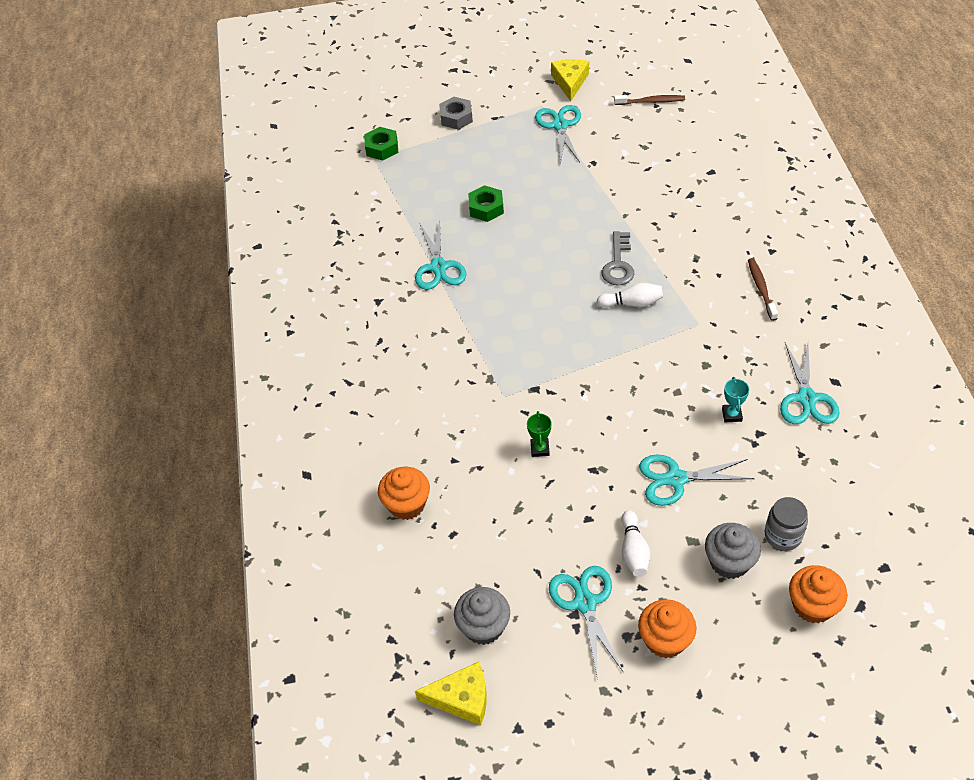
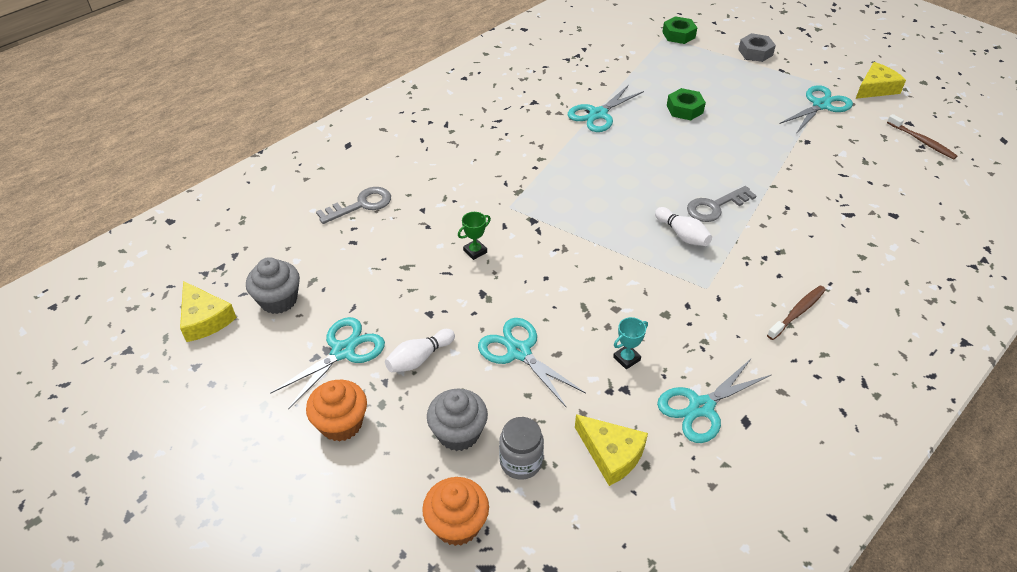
camera: 50 degrees right, 5 degrees down
(407, 504) = (361, 205): orange cupcake -> grey key
(812, 476) = (611, 454): none -> yellow cheese

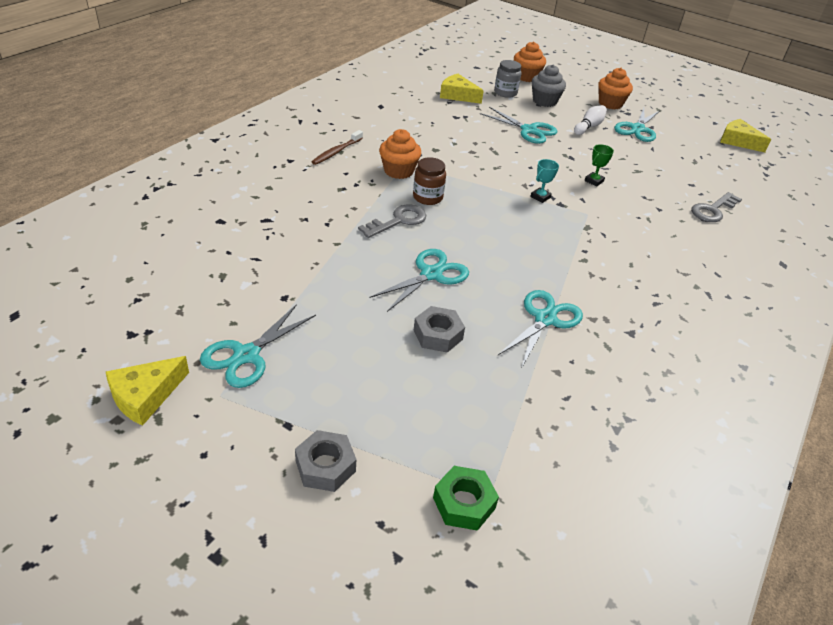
camera: 165 degrees right, 5 degrees down
(278, 300) = (704, 151): grey cupcake -> none
(626, 358) = (458, 128): turquoise trophy -> turquoise trophy (540, 197)
(682, 235) = (427, 197): white bowling pin -> brown jar
(684, 109) = (438, 335): green nut -> grey nut
(701, 407) = (408, 110): turquoise scissors -> turquoise scissors (431, 274)
(715, 276) = (398, 171): none -> orange cupcake
(922, 141) = (132, 306): brown toothbrush -> none

